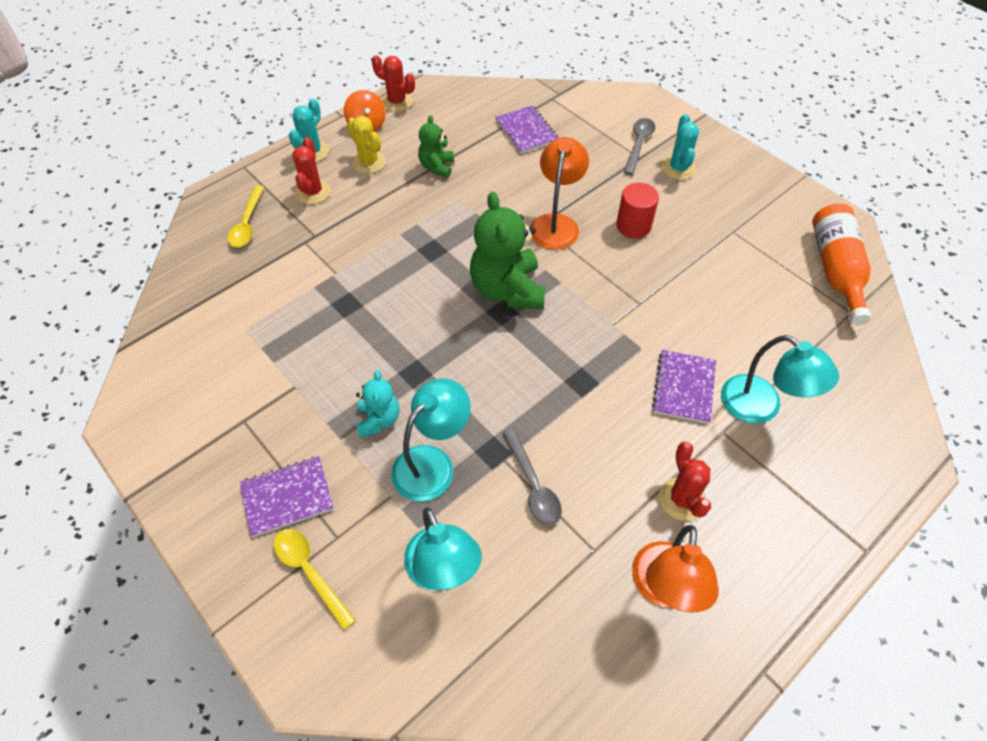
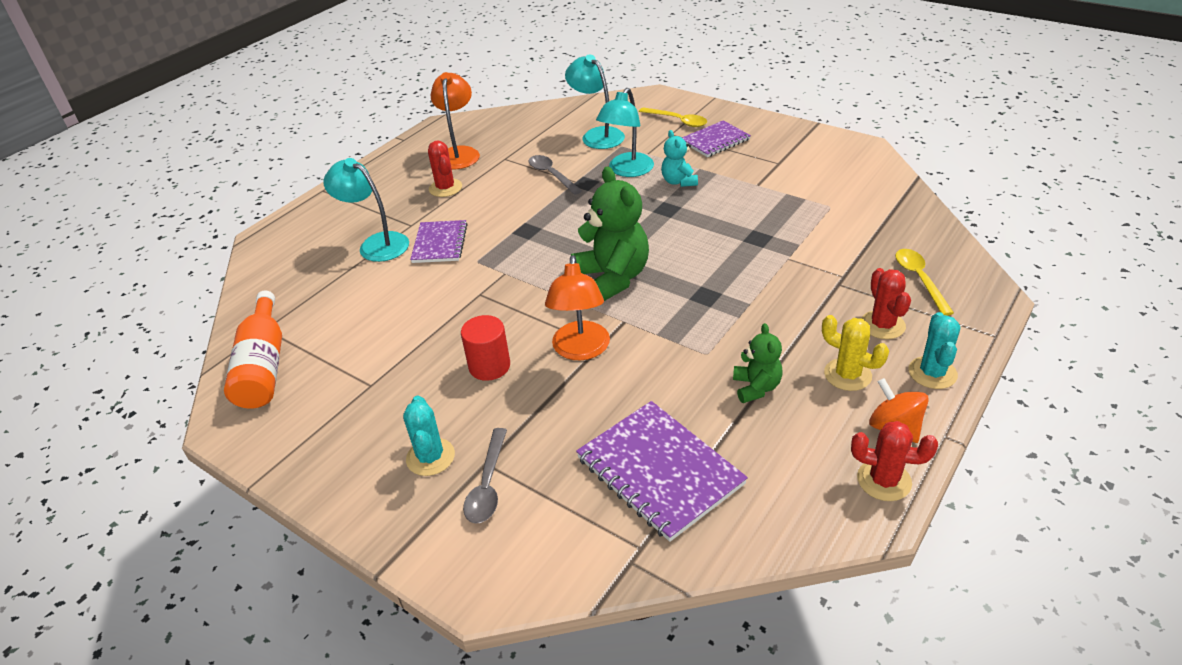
camera: 170 degrees right, 15 degrees down
(526, 131) = (659, 471): purple notebook -> purple notebook, size x1.58

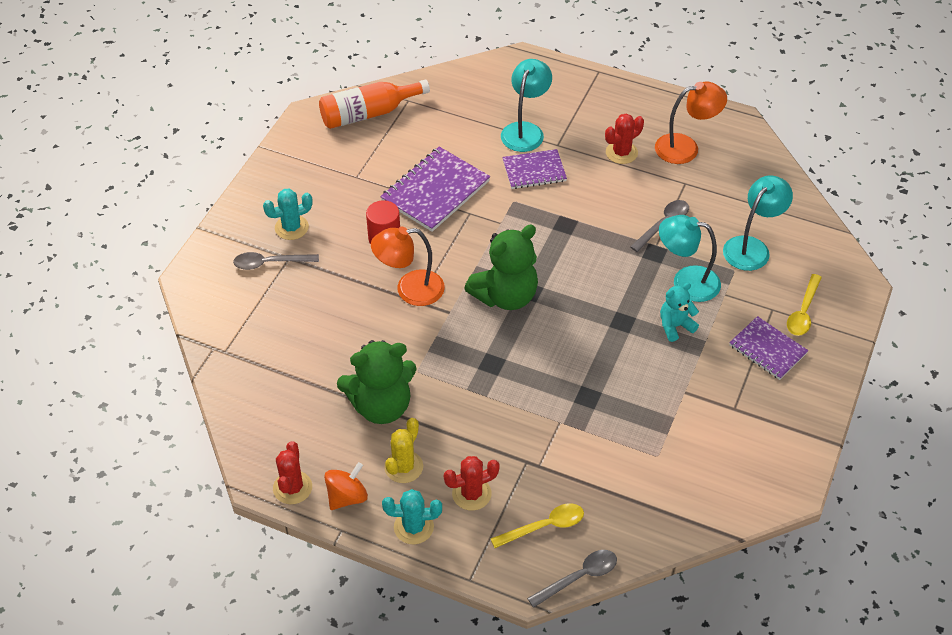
camera: 75 degrees right, 10 degrees up
(659, 471) = (290, 354): purple notebook -> purple notebook (435, 191)
(756, 387) = (381, 406): green teddy bear -> green teddy bear, size x1.85
(977, 264) = (579, 577): none -> grey spoon

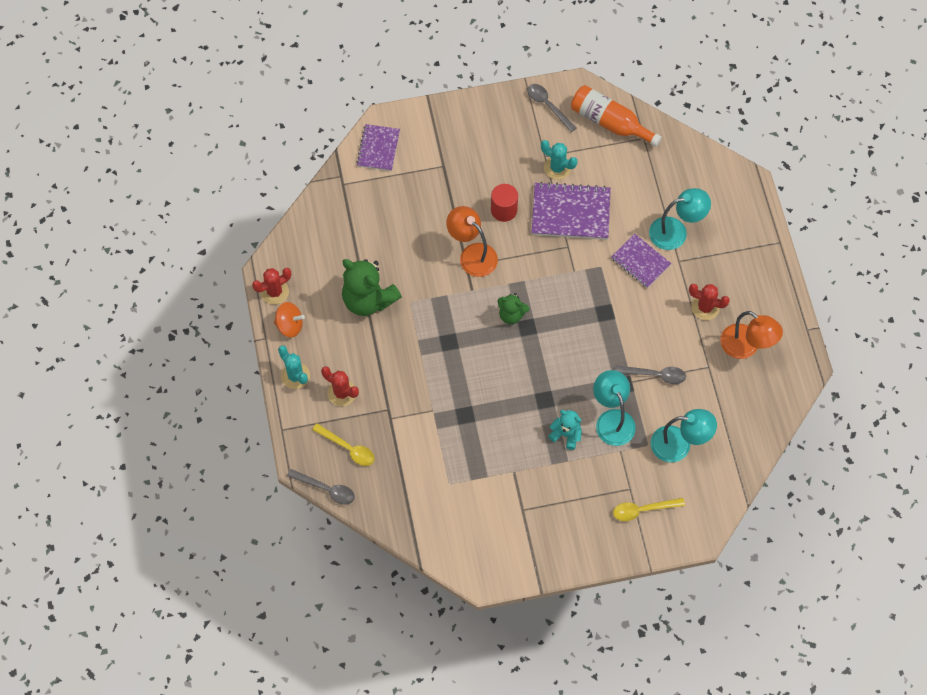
camera: 55 degrees right, 15 degrees up
(270, 263) = (430, 158): grey spoon -> grey spoon (548, 106)
(291, 227) = (469, 149): turquoise cactus -> turquoise cactus (557, 168)
(403, 467) = (333, 342): yellow cactus -> none
(505, 296) = (511, 315): green teddy bear -> green teddy bear, size x0.54
(767, 349) = (590, 504): purple notebook -> purple notebook (378, 148)

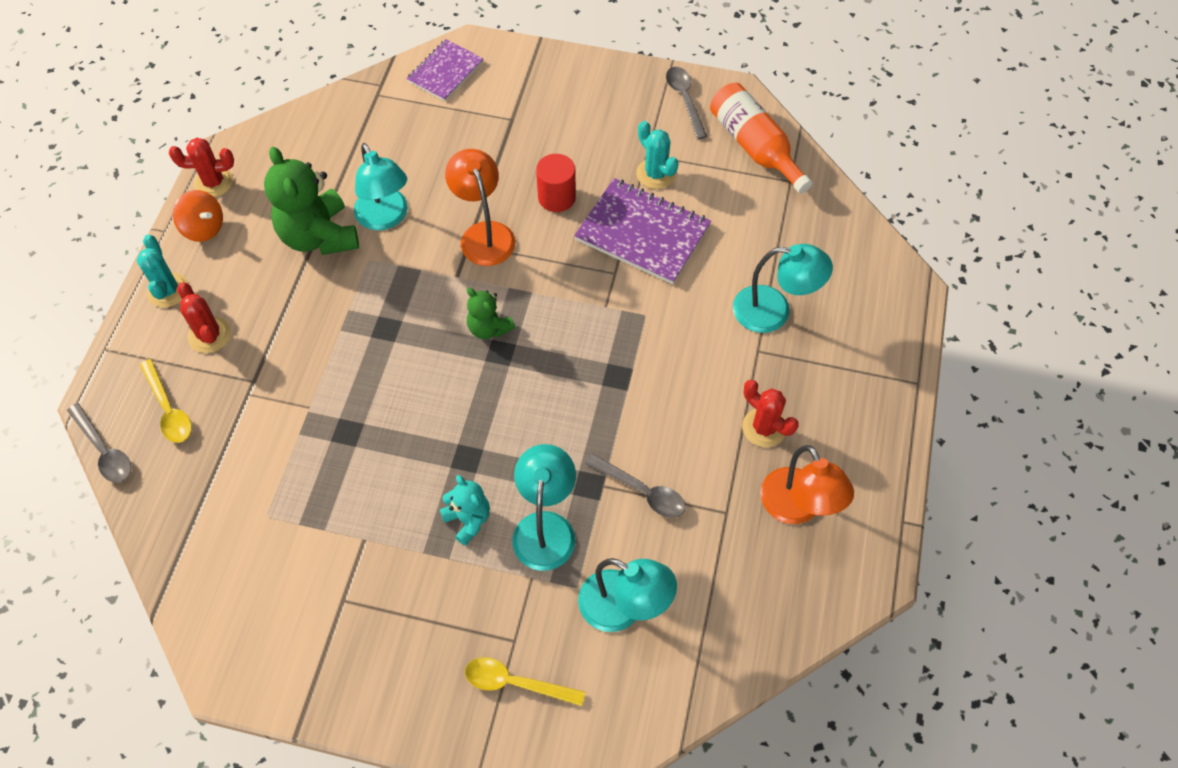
camera: 25 degrees right, 5 degrees down
(403, 269) = (385, 218): none -> turquoise lamp
(640, 262) = (703, 330): purple notebook -> none

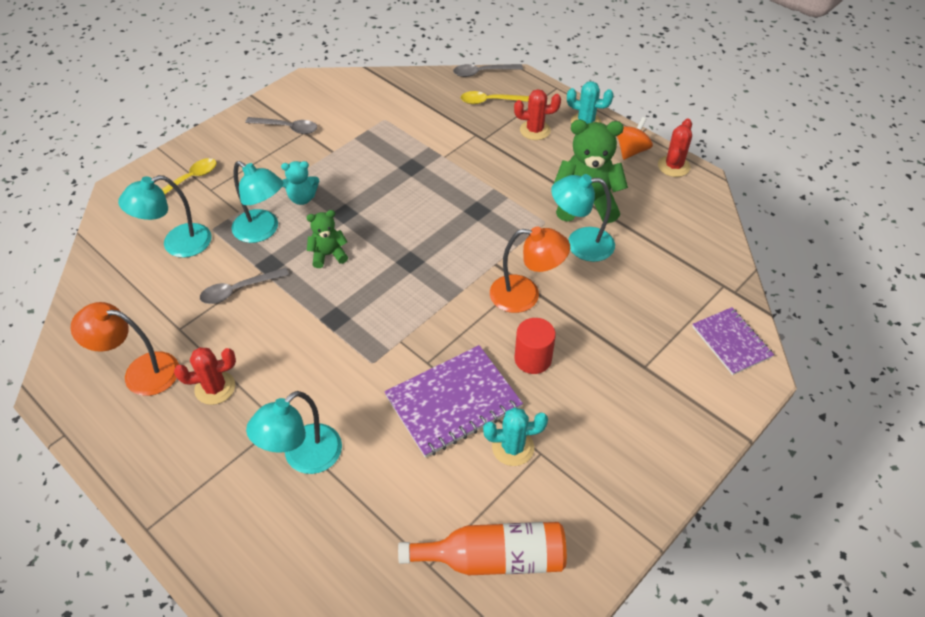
camera: 120 degrees right, 10 degrees down
(204, 228) = (631, 151): orange spinning top -> orange spinning top turned 150 degrees clockwise
(489, 328) = (435, 263): green teddy bear -> green teddy bear (328, 255)
(685, 100) = (594, 526): grey spoon -> grey spoon (287, 128)

